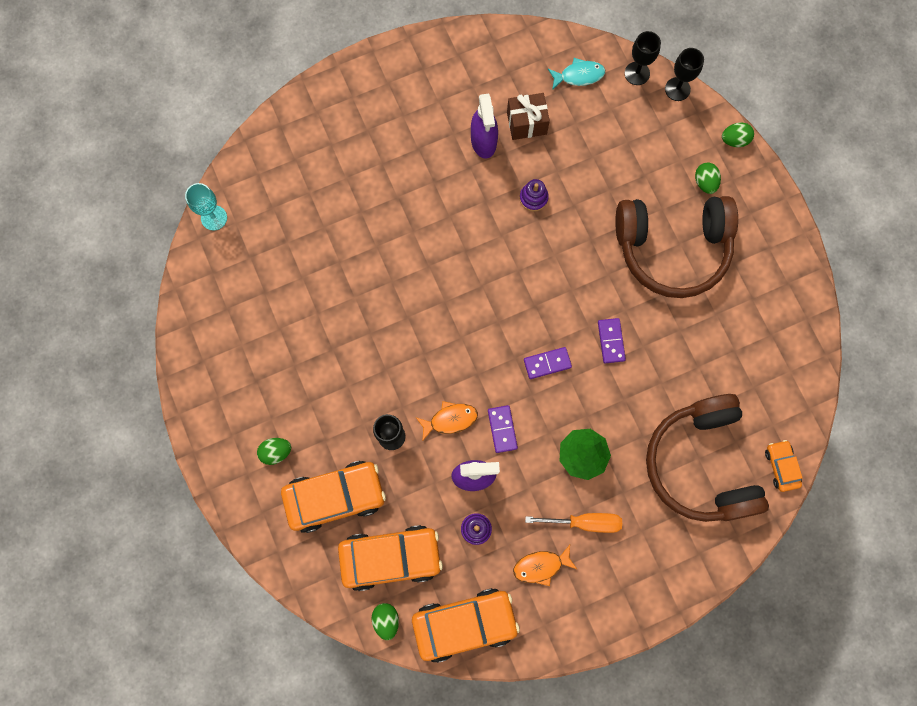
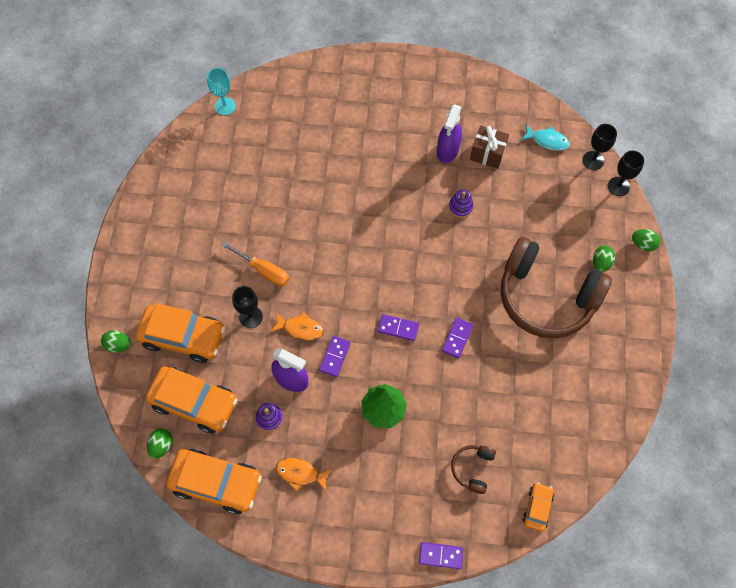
camera: 30 degrees right, 10 degrees down
(276, 452) = (163, 283): green egg -> green egg (118, 345)
(585, 522) = (354, 460): orange screwdriver -> orange screwdriver (264, 271)
(701, 464) = (472, 468): brown headphones -> brown headphones, size x0.42
(719, 565) = (440, 555): none -> purple domino

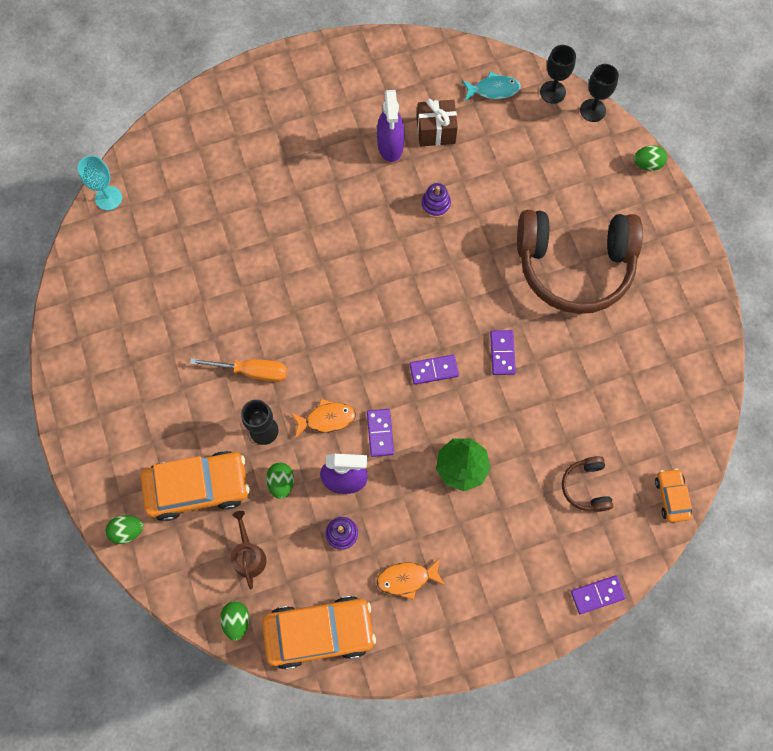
camera: 25 degrees left, 5 degrees up
(194, 402) = (249, 556): orange car -> brown watering can
(601, 263) = (613, 203): green egg -> green egg (281, 483)

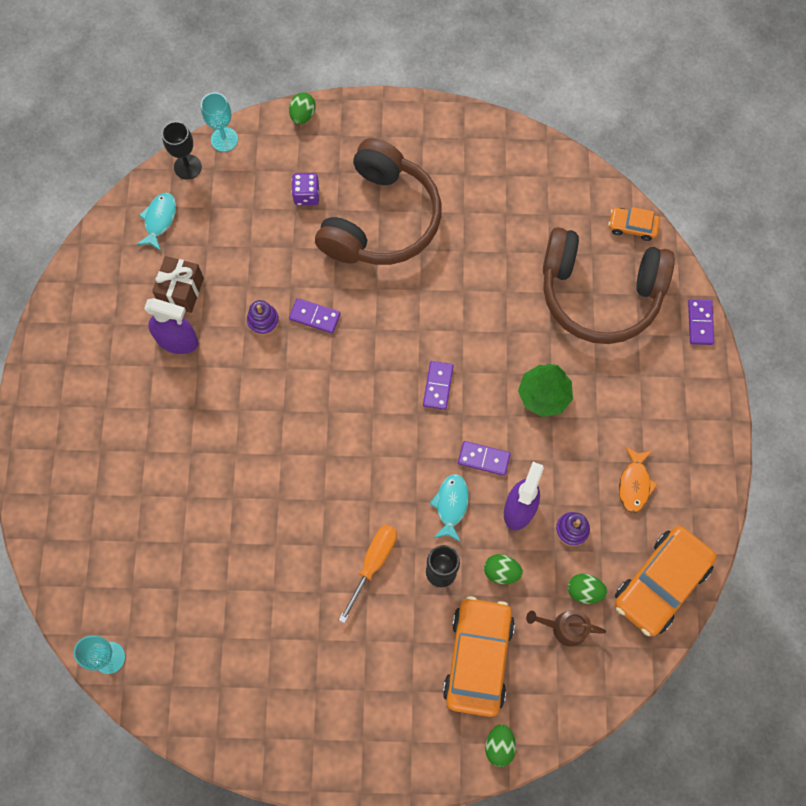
camera: 70 degrees left, 0 degrees up
(237, 621) = (625, 660): green egg -> green egg (584, 591)
(319, 632) = (661, 583): orange car -> orange car turned 150 degrees counterclockwise
(326, 419) = (451, 505): orange fish -> turquoise fish
(502, 353) = (444, 317): purple domino -> purple domino (315, 317)
(569, 196) = (306, 195): none -> purple dice
(586, 487) = (599, 294): brown headphones -> brown headphones, size x2.39
(592, 110) = (224, 139): black goblet -> turquoise goblet

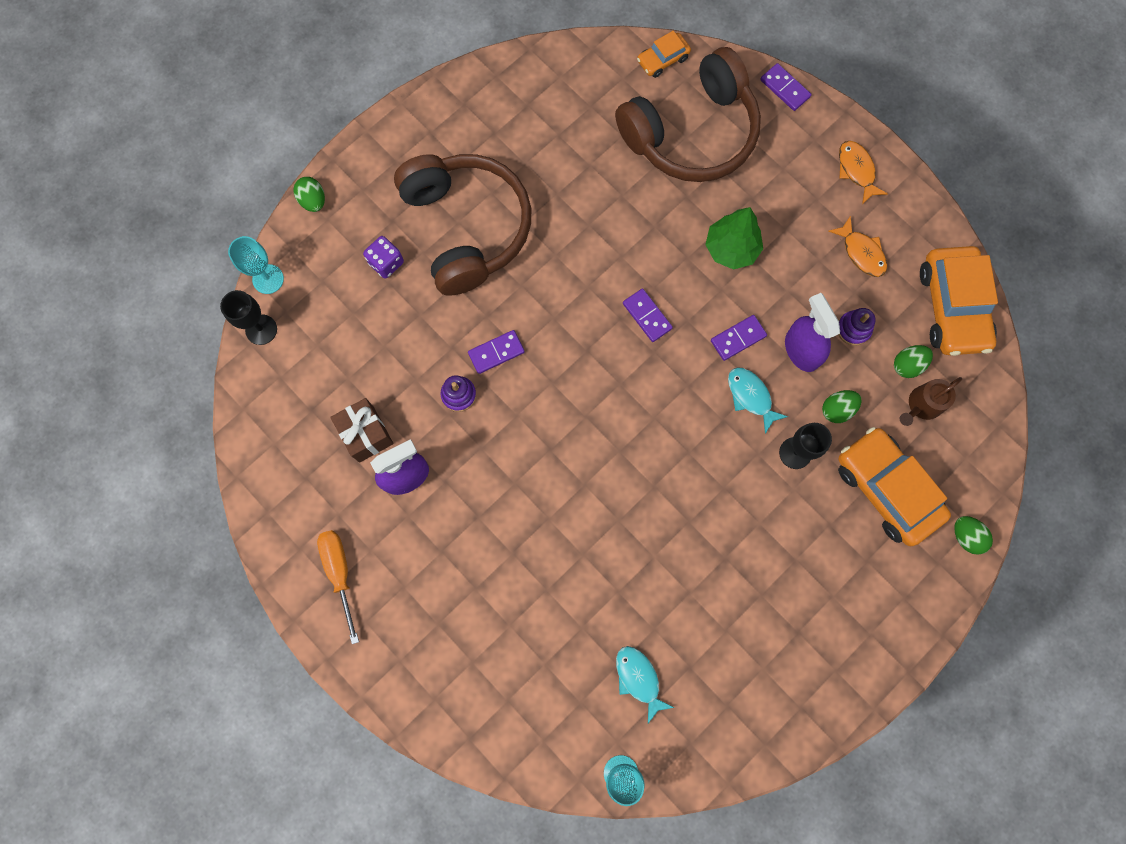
camera: 45 degrees left, 5 degrees up
(159, 220) = (284, 394): turquoise fish -> turquoise fish (638, 679)
(373, 563) = (740, 496): orange screwdriver -> orange screwdriver (339, 572)
(692, 425) = (856, 170): none -> orange fish

